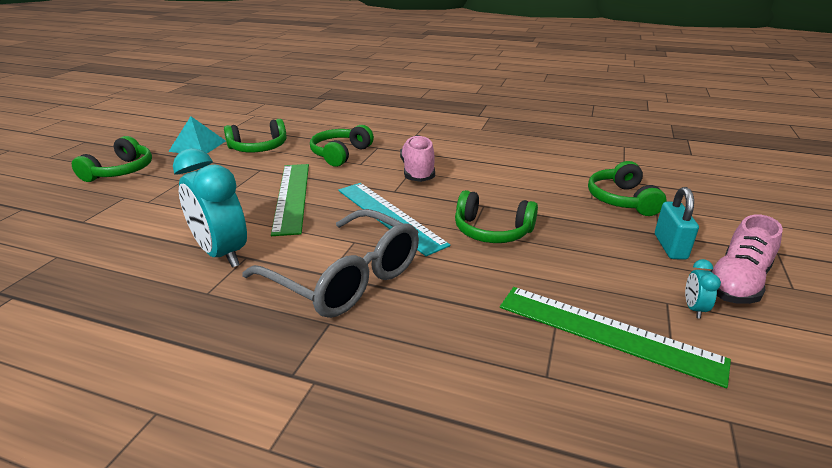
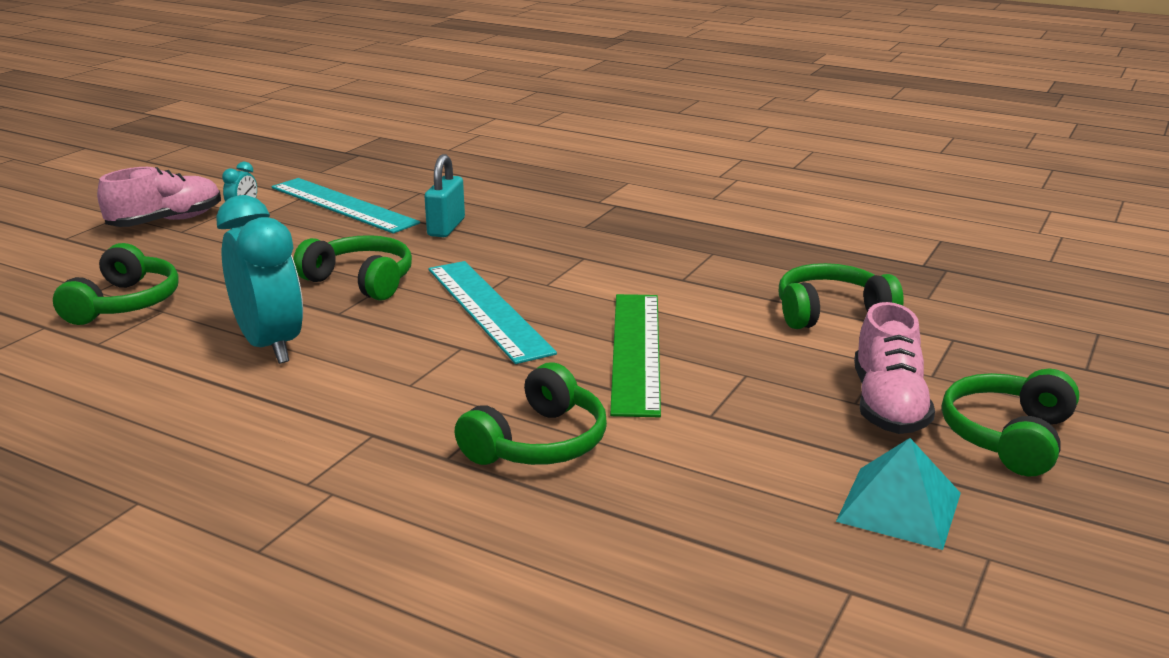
camera: 170 degrees left, 5 degrees down
(222, 254) = (714, 284): turquoise clock -> turquoise clock (270, 346)
(259, 148) = (735, 483): green headphones -> green headphones (831, 313)
(345, 277) = (564, 253): grey glasses -> none
(417, 171) = (397, 381): pink shoe -> pink shoe (888, 405)
(607, 333) = (343, 205): green ruler -> turquoise ruler
(670, 247) = (171, 251): turquoise padlock -> turquoise padlock (446, 227)

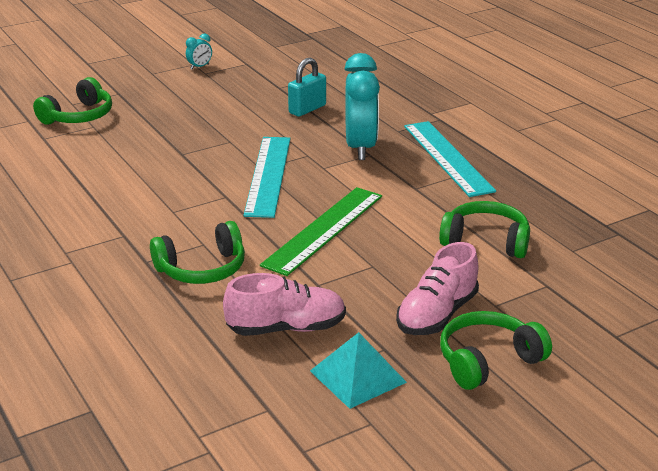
camera: 30 degrees right, 5 degrees up
(166, 221) = (150, 64): pink shoe -> pink shoe (286, 328)
(270, 346) = (125, 165): turquoise clock -> turquoise clock (360, 148)
(343, 205) = (262, 76): turquoise ruler -> turquoise ruler (447, 157)
(361, 281) = (216, 135): green headphones -> none

